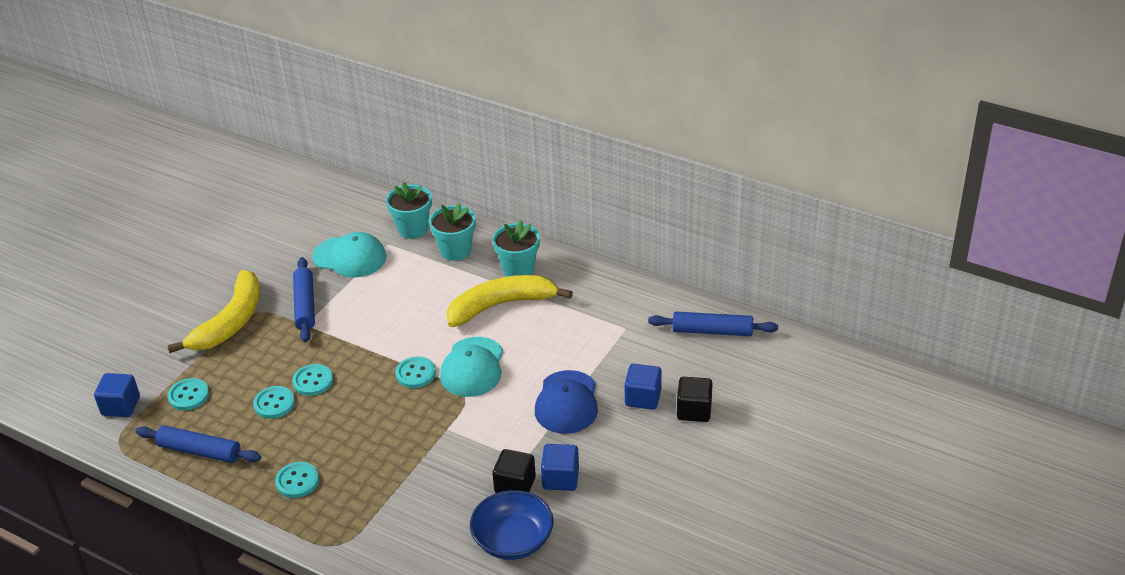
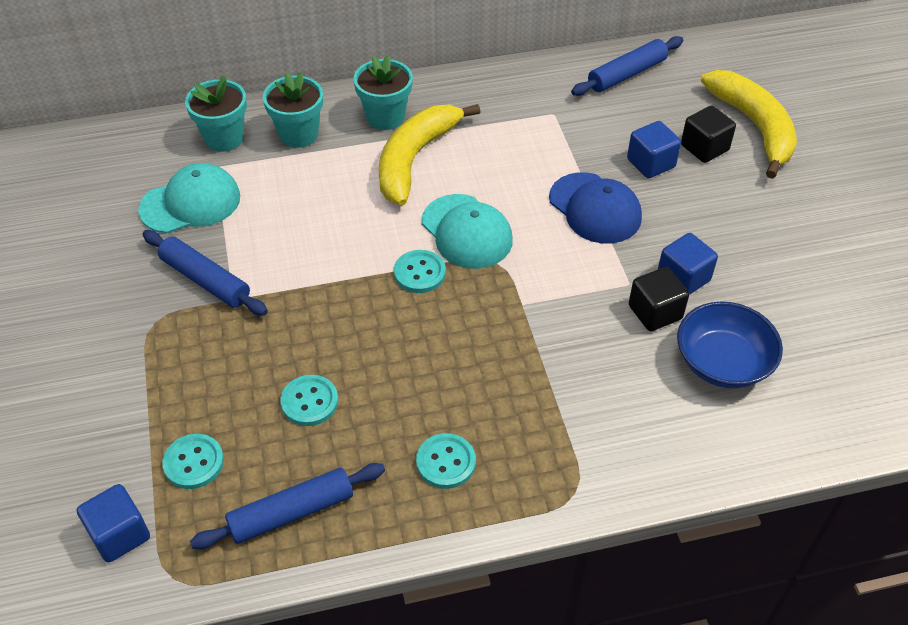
camera: 45 degrees left, 10 degrees up
(230, 322) = (137, 352): yellow banana -> yellow banana (754, 127)
(313, 381) = (321, 350): turquoise button -> none

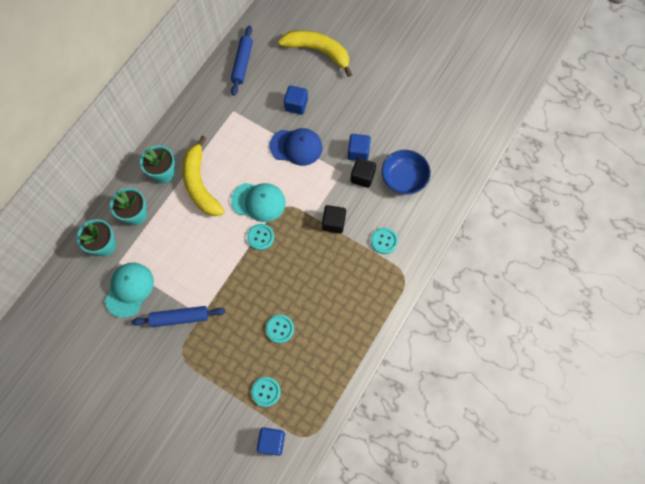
camera: 45 degrees left, 20 degrees up
(291, 512) = (321, 375): blue rolling pin -> none
(446, 462) = (352, 306): turquoise button -> turquoise button (384, 241)
(704, 148) = (309, 79): black cube -> black cube (333, 223)

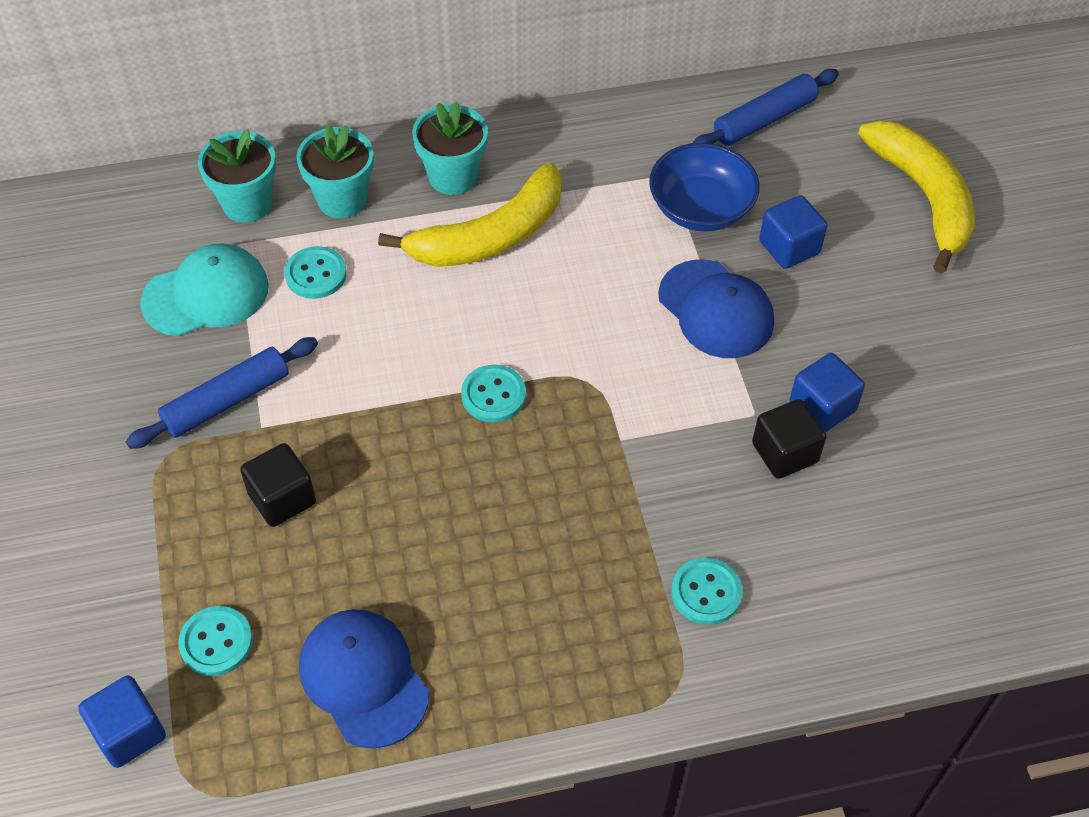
camera: 45 degrees right, 15 degrees down
(180, 318) = (226, 401): blue rolling pin -> blue rolling pin turned 75 degrees counterclockwise
(200, 184) = (490, 236): yellow banana -> yellow banana turned 150 degrees counterclockwise
(258, 202) = (553, 339): turquoise cap -> none
(280, 329) = (356, 565): turquoise button -> turquoise button (316, 274)
(319, 359) = (363, 679): none -> blue cap
(333, 223) = (645, 481): black cube -> black cube (282, 498)
(404, 178) = (864, 521): blue bowl -> blue bowl (700, 208)

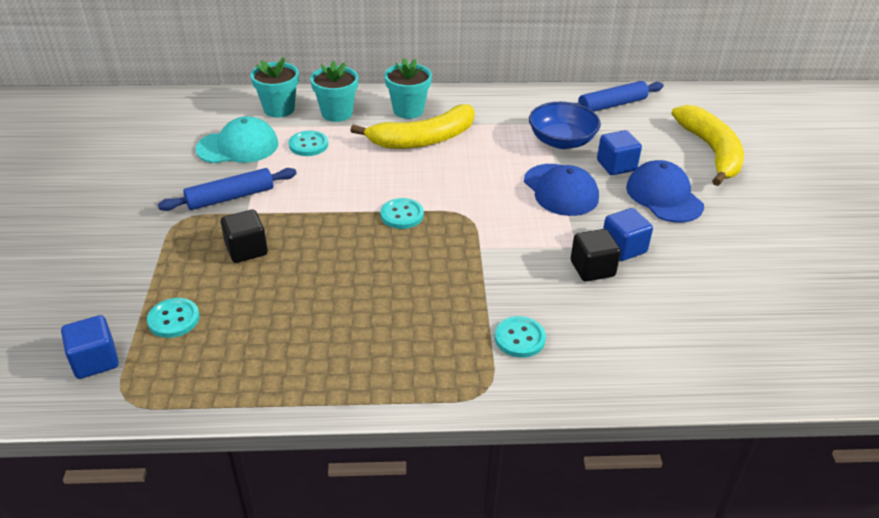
camera: 10 degrees right, 15 degrees down
(363, 679) = (265, 353): blue cap -> blue cap (664, 196)

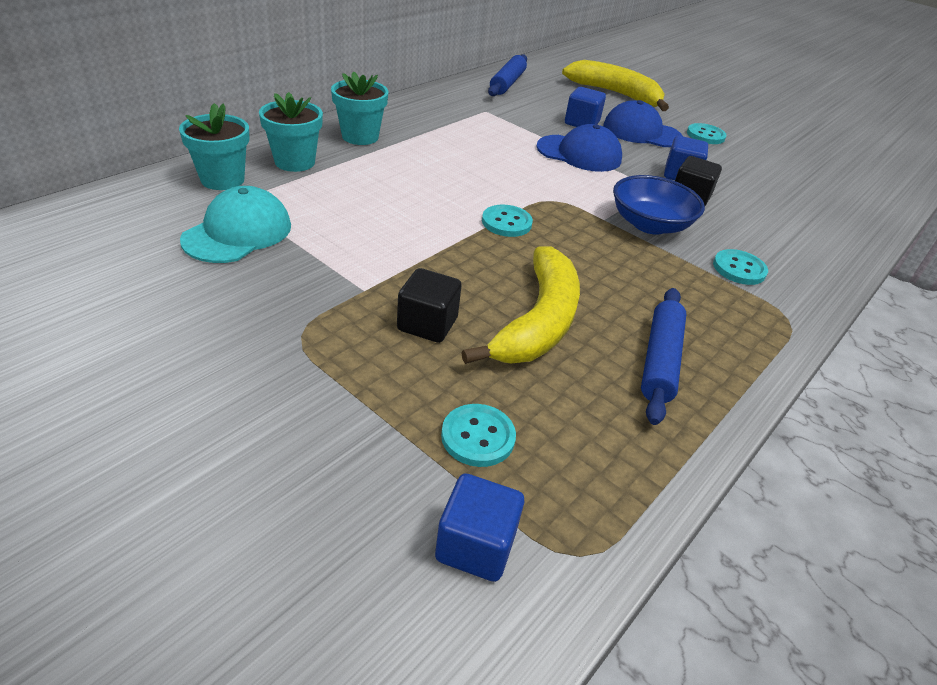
camera: 50 degrees left, 0 degrees up
(230, 197) = (319, 284): blue rolling pin -> blue rolling pin (659, 360)
(308, 145) = (316, 200): turquoise button -> turquoise button (705, 135)
(423, 139) = (415, 155): yellow banana -> yellow banana (538, 322)
(561, 141) = (519, 119): blue bowl -> blue bowl (650, 224)

